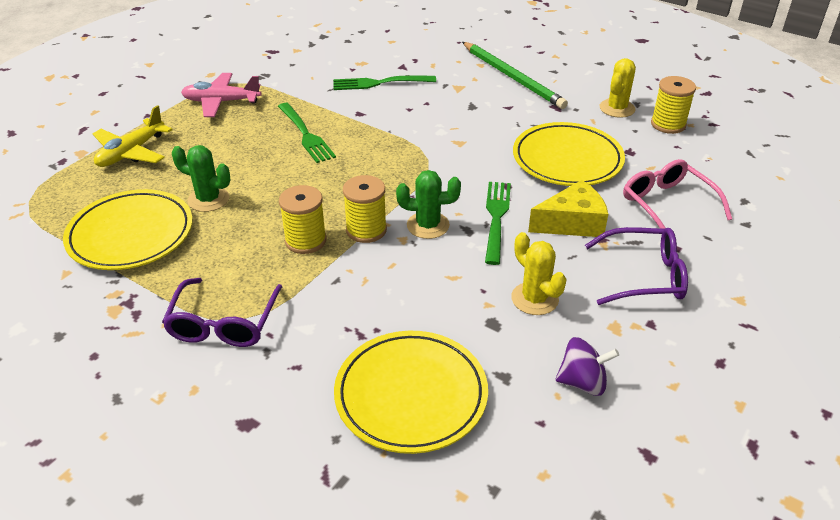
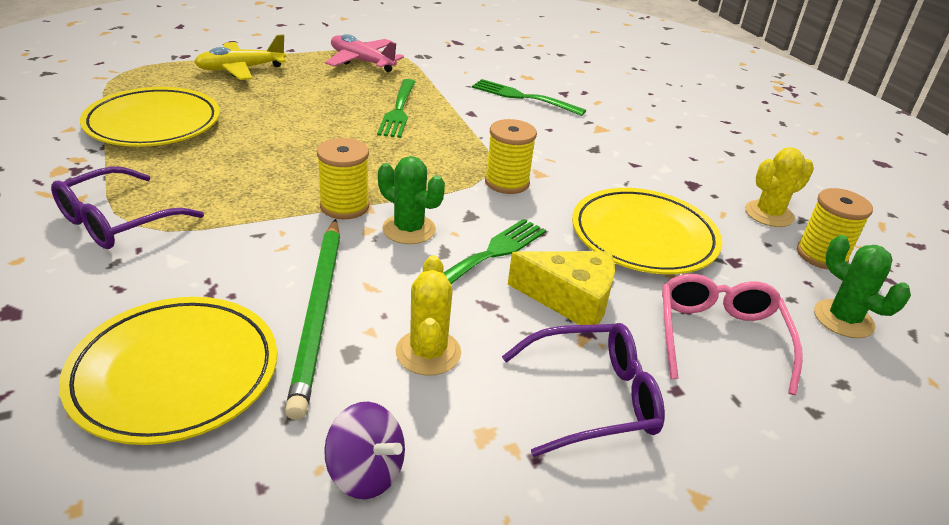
camera: 30 degrees right, 5 degrees down
(208, 199) = (248, 124): green cactus -> green cactus (843, 319)
(305, 241) = (279, 190): yellow spool -> yellow spool (507, 182)
(512, 77) = (672, 141): green pencil -> green pencil (318, 313)
(644, 276) = (593, 398): purple glasses -> purple glasses turned 45 degrees counterclockwise

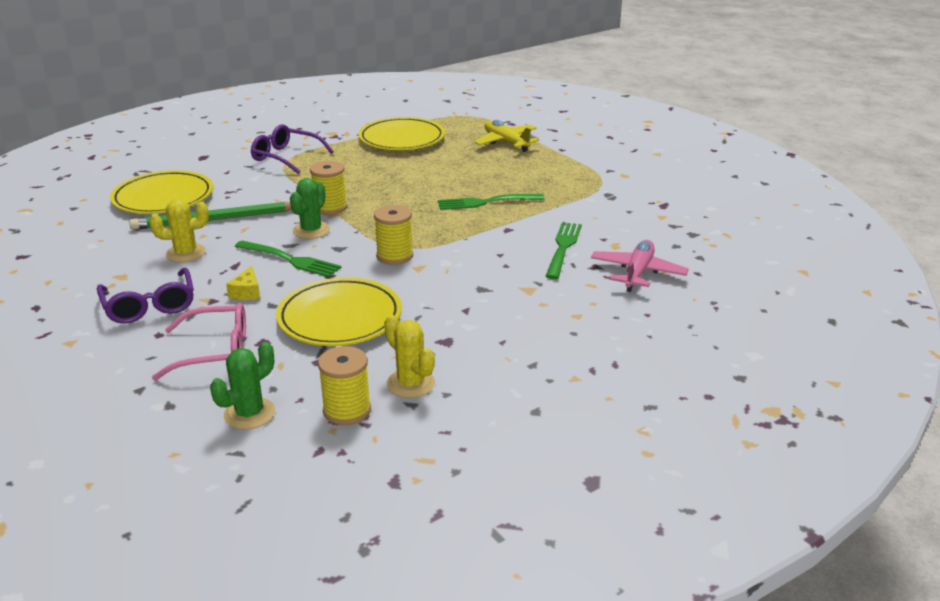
camera: 80 degrees right, 5 degrees down
(362, 61) = (567, 176): pink plane -> pink plane (637, 273)
(365, 473) = (97, 250): purple spinning top -> none
(571, 299) = (247, 292): yellow cheese -> yellow cheese, size x0.56

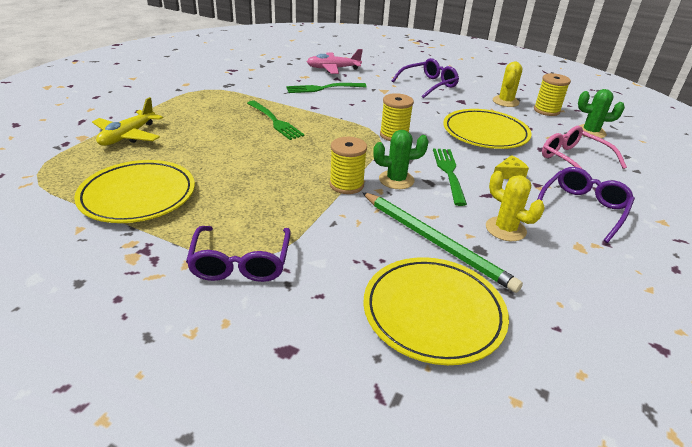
camera: 120 degrees left, 5 degrees up
(525, 335) = (428, 85): none -> purple glasses

